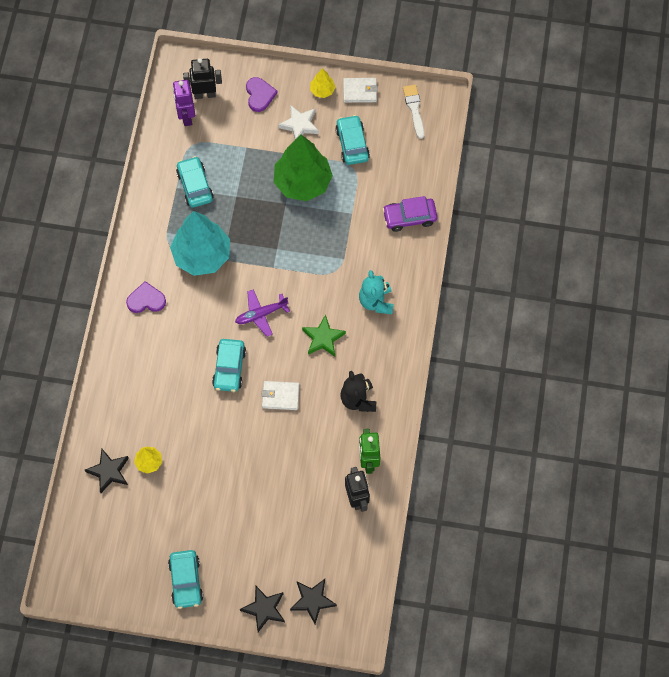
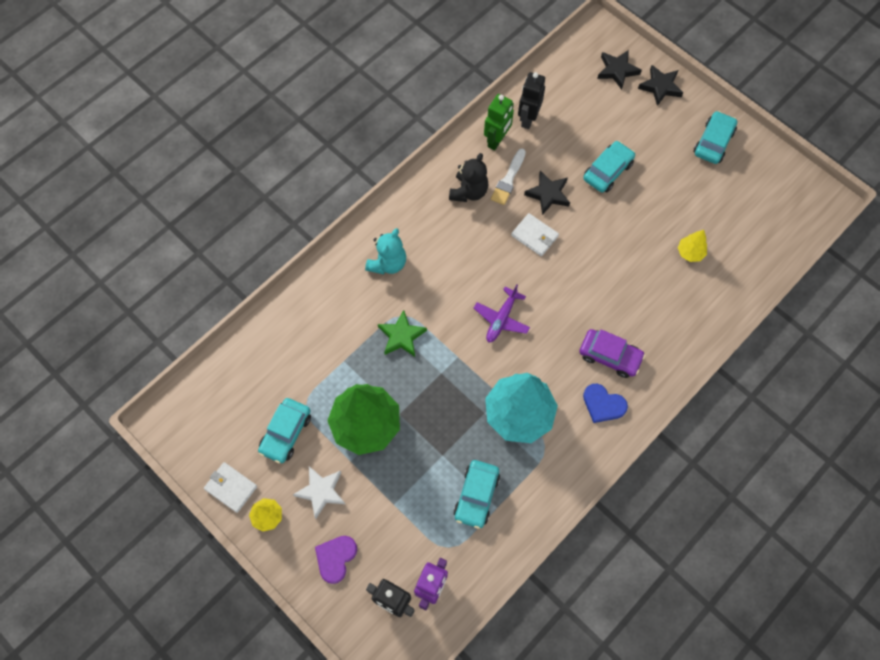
camera: 145 degrees left, 0 degrees up
(109, 471) = (732, 267): black star -> black star (548, 194)
(146, 300) = (603, 404): purple heart -> blue heart
(229, 368) = (564, 288): turquoise car -> turquoise car (607, 171)
(261, 314) = (501, 319): purple plane -> purple plane turned 105 degrees clockwise
(323, 338) = (460, 261): green star -> green star (401, 336)
(409, 217) = (294, 321): purple car -> purple car (610, 356)
(414, 109) = (195, 428): white brush -> white brush (508, 179)

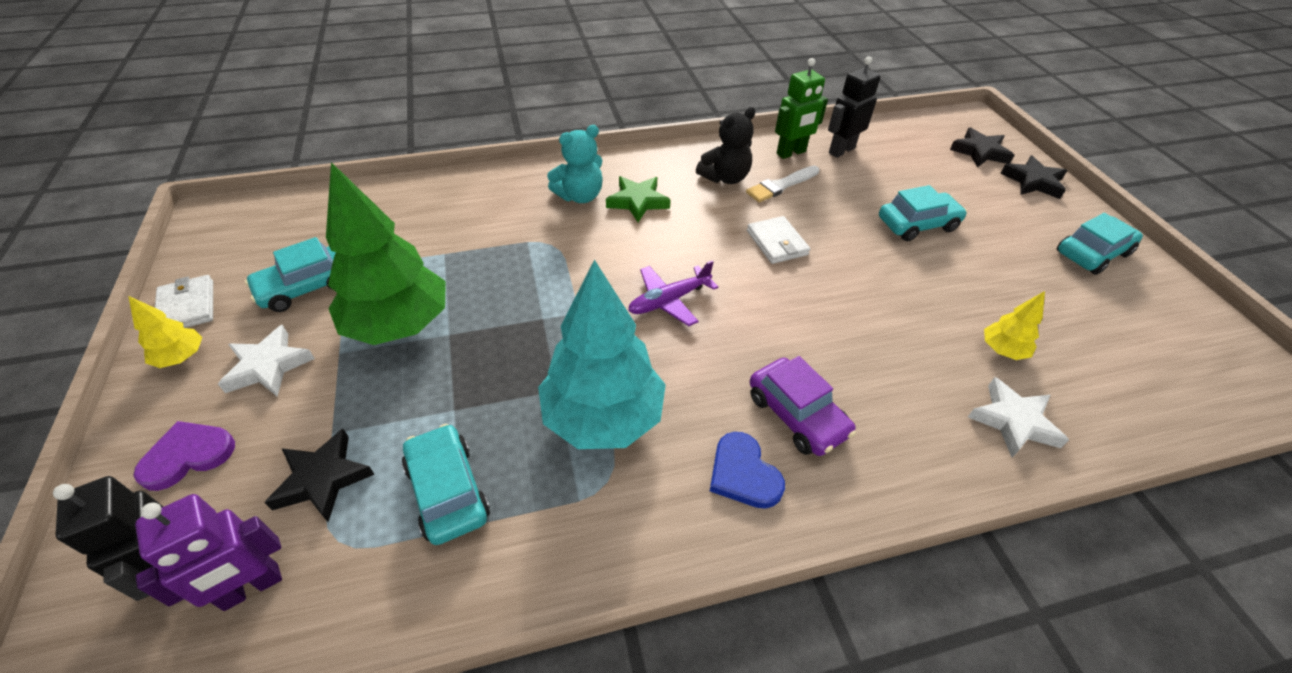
camera: 30 degrees right, 20 degrees down
(401, 336) = (531, 262): green star -> green star (638, 202)
(476, 496) = (447, 491): turquoise car -> turquoise car turned 105 degrees clockwise
(548, 194) = (822, 215): black star -> black star (322, 479)
(710, 299) = (1013, 421): none -> white star

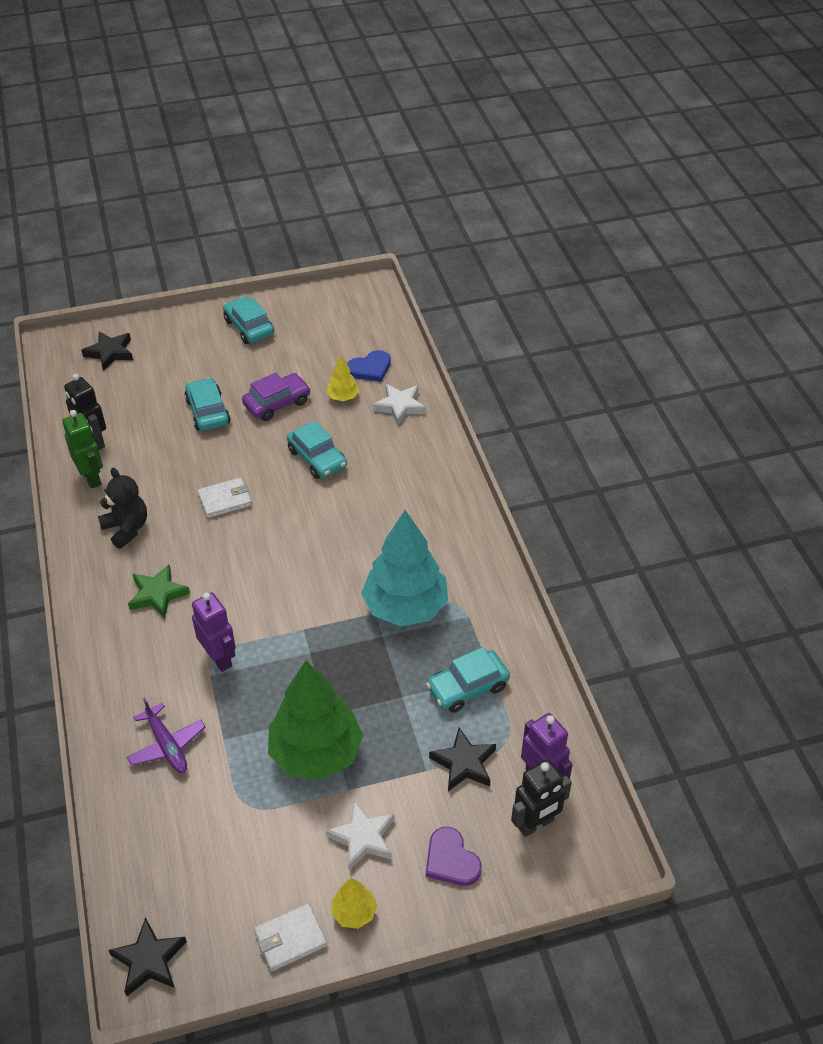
camera: 90 degrees left, 0 degrees up
(306, 287) = (266, 842): turquoise car -> turquoise car (317, 458)
(548, 247) = (219, 658): none -> purple robot
(580, 196) = (143, 640): turquoise teddy bear -> none
(669, 301) = (291, 571): purple plane -> purple plane (167, 745)
(743, 473) = (444, 535): blue heart -> blue heart (370, 368)
(781, 185) = (144, 490): white brush -> none
(797, 415) = (399, 505): purple car -> purple car (277, 403)
(1033, 182) = (158, 333): black star -> black star (149, 960)

